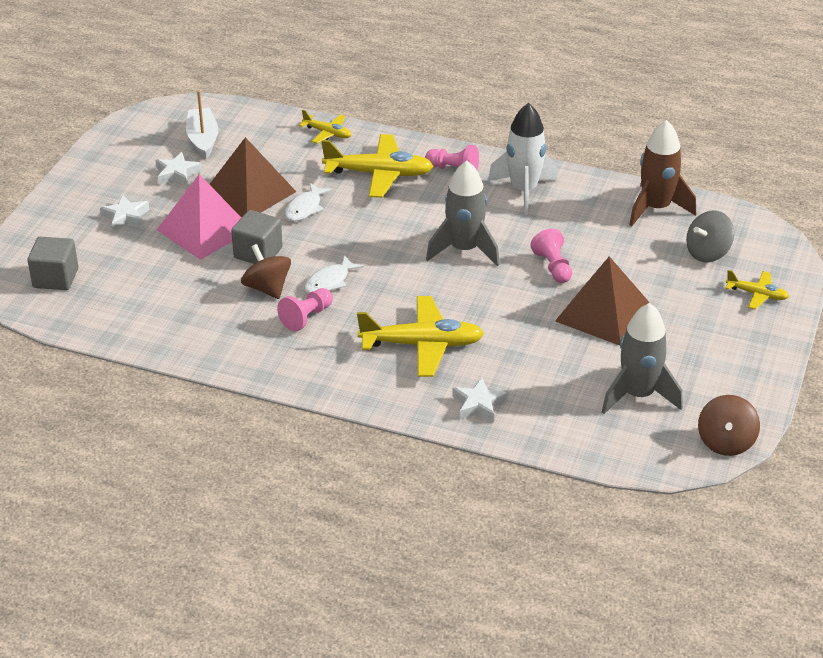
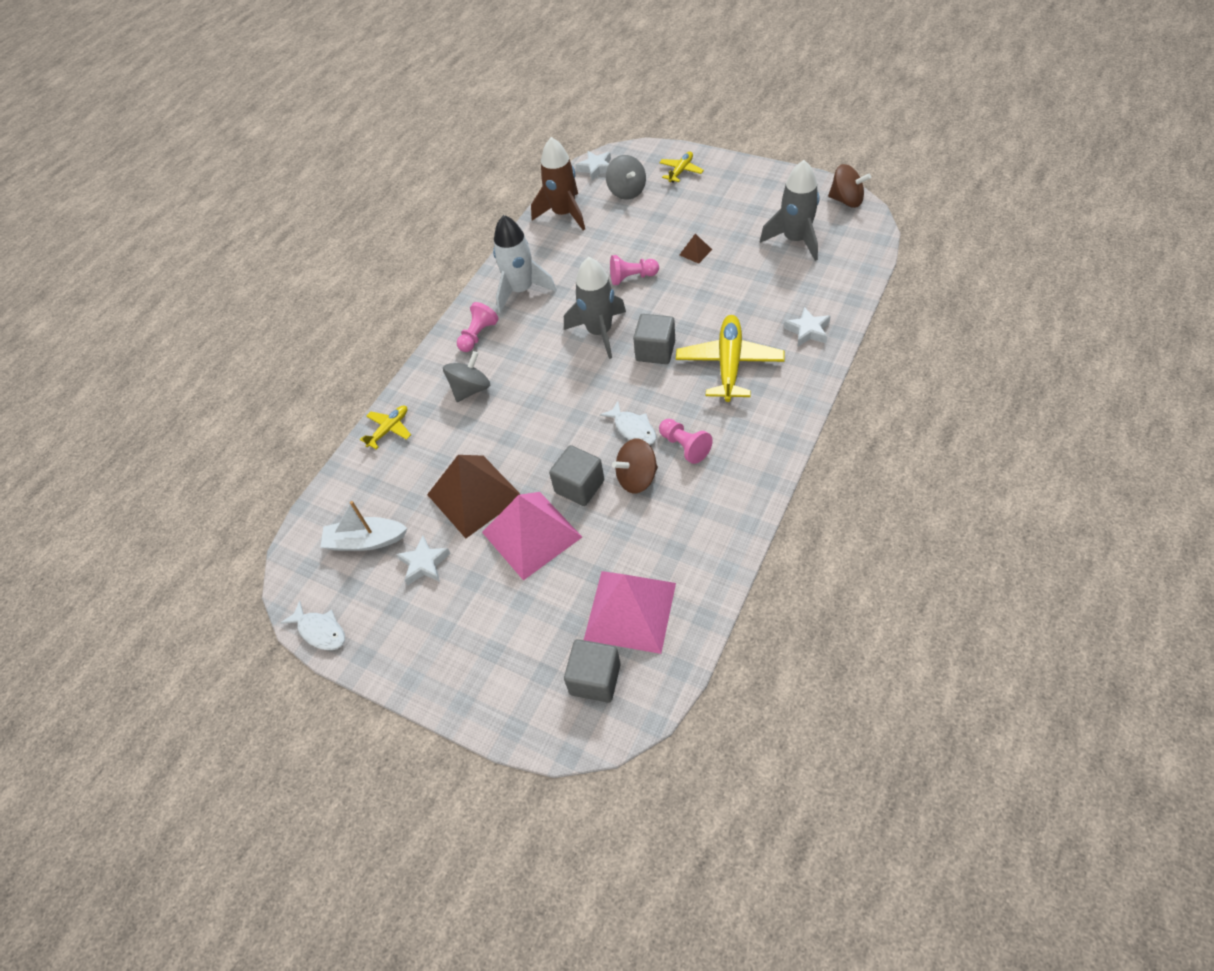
camera: 75 degrees left, 15 degrees up
(119, 293) = (630, 611): none -> pink pyramid
(126, 217) = (494, 612): white star -> white star (596, 168)
(305, 208) = (513, 448): white fish -> white fish (320, 631)
(379, 174) = (471, 389): yellow plane -> grey spinning top
(439, 290) = (655, 351): none -> grey cube
(603, 313) = (695, 252): brown pyramid -> brown pyramid, size x0.41

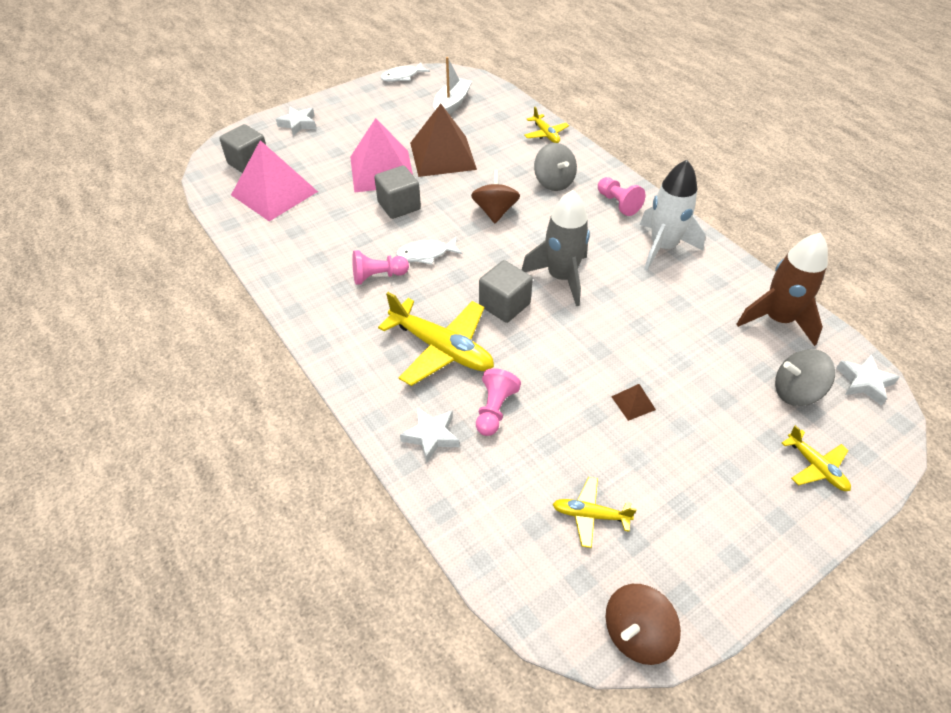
camera: 110 degrees right, 5 degrees down
(424, 564) = (408, 122): white star -> white star (298, 124)
(632, 277) = (625, 331): pink pawn -> pink pawn (494, 410)
(637, 478) = (375, 237): brown spinning top -> brown spinning top (495, 211)
(795, 240) = (590, 515): grey rocket -> yellow plane

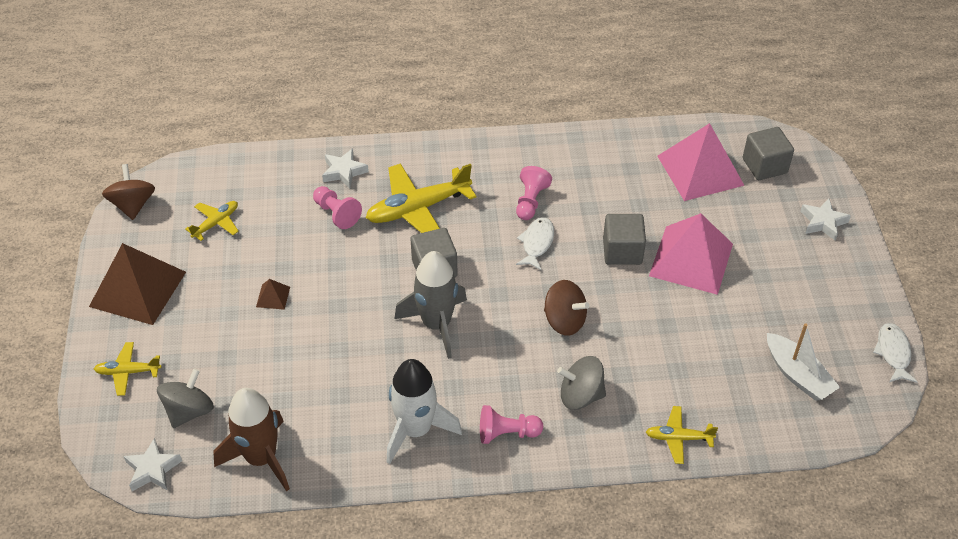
camera: 120 degrees right, 0 degrees up
(442, 156) = (689, 320): brown pyramid -> brown pyramid (138, 289)

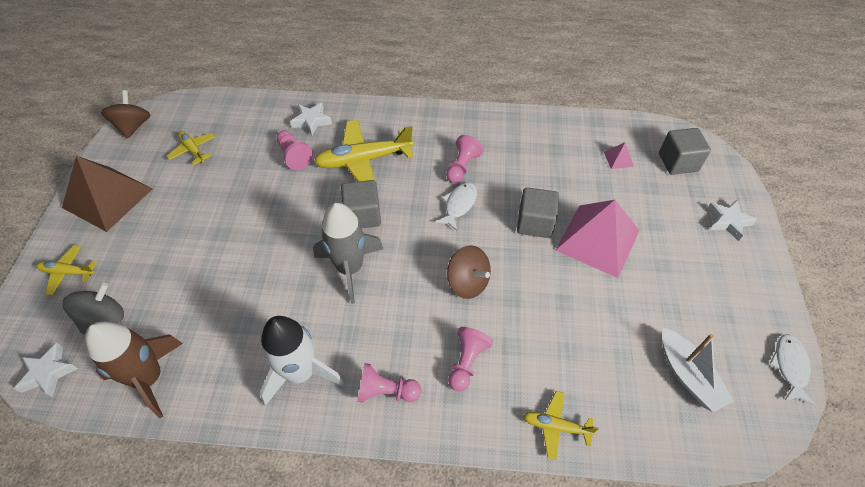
camera: 10 degrees right, 5 degrees up
(216, 223) = (193, 150): yellow plane -> yellow plane turned 90 degrees counterclockwise
(273, 296) = (216, 221): brown pyramid -> none
(580, 395) = (467, 362): grey spinning top -> pink pawn
(700, 170) = (618, 159): pink pyramid -> pink pyramid, size x0.41

